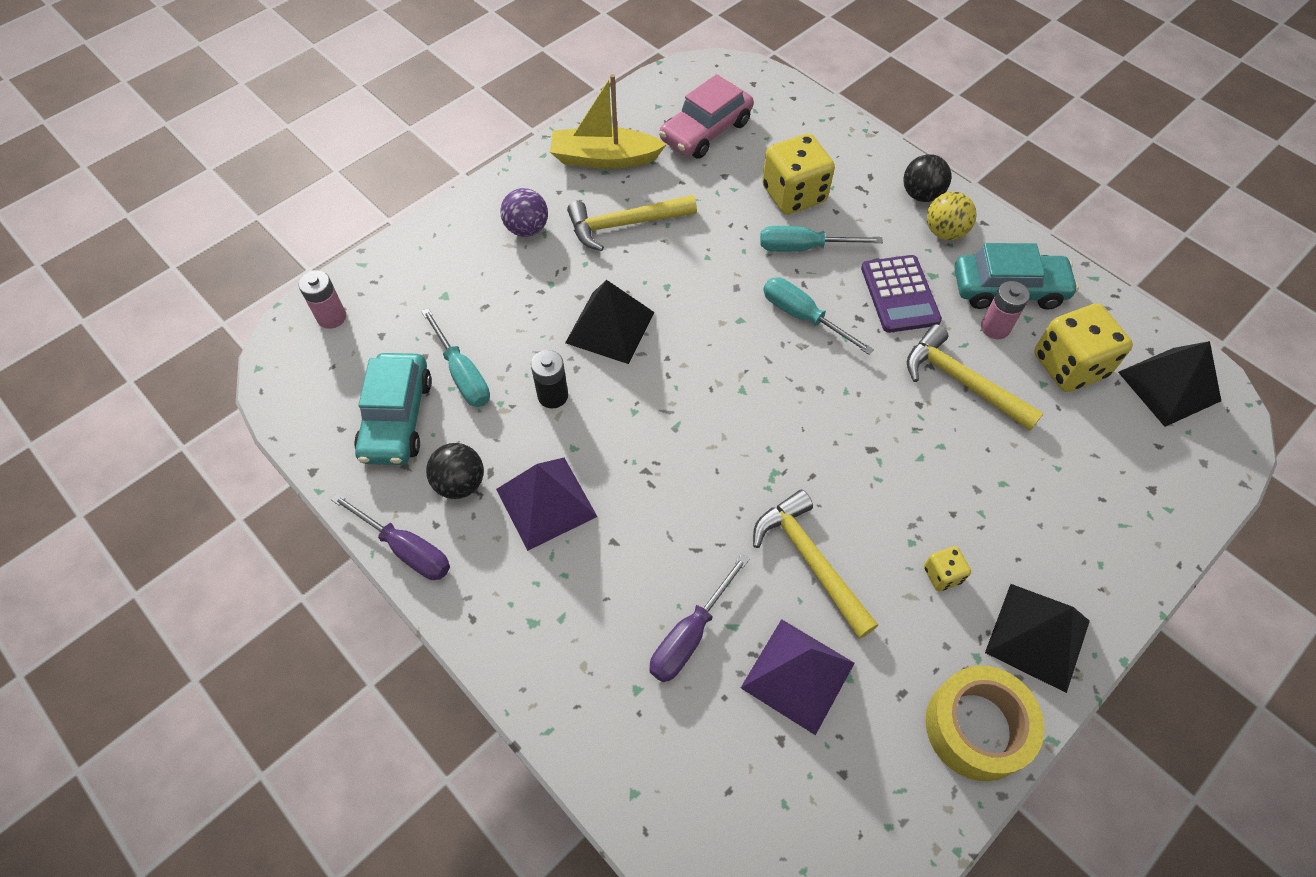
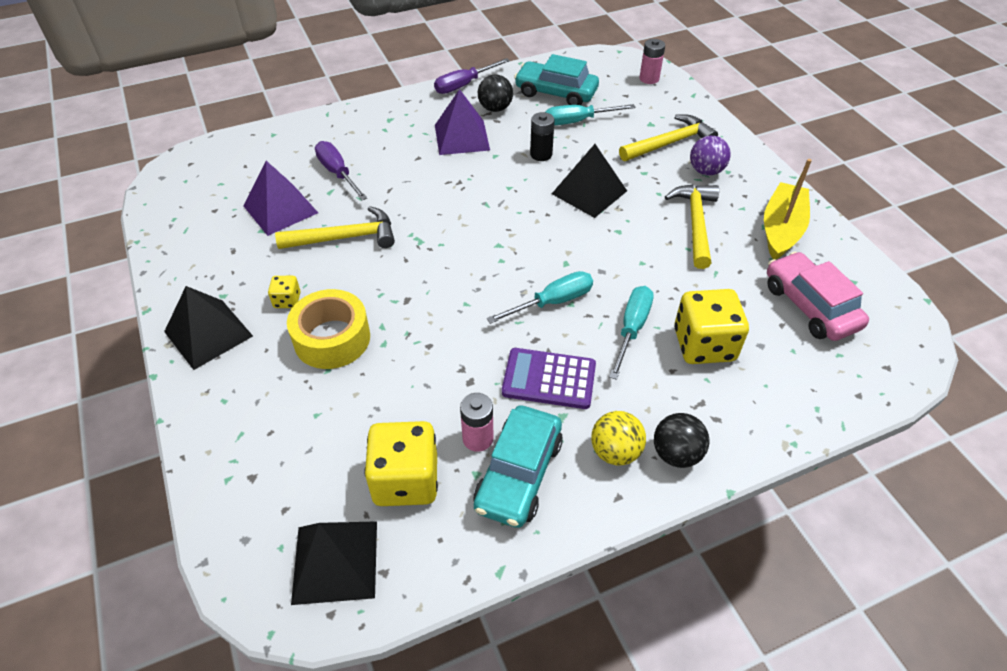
camera: 110 degrees right, 10 degrees down
(962, 382) = (433, 384): yellow hammer -> yellow hammer (669, 143)
(976, 727) = (185, 276): yellow tape -> yellow tape (332, 338)

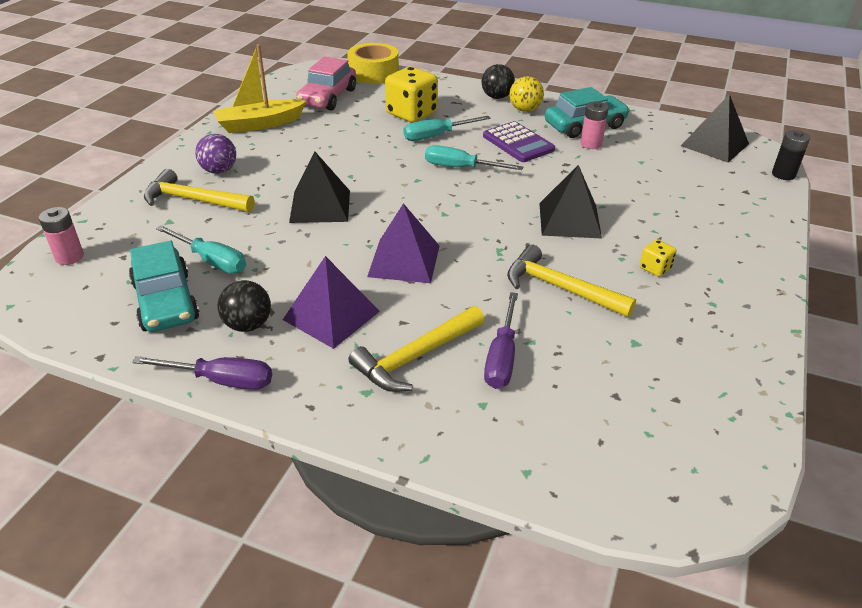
camera: 135 degrees left, 10 degrees down
(208, 333) = (740, 280): black pyramid -> black pyramid (569, 220)
(280, 209) = (599, 353): purple pyramid -> purple pyramid (404, 261)
(332, 338) = (638, 226): yellow tape -> yellow tape (373, 73)
(406, 480) = (650, 150): yellow dice -> none
(541, 154) = (297, 253): black battery -> black battery (783, 174)
(695, 224) = (297, 152): yellow hammer -> yellow hammer (416, 357)

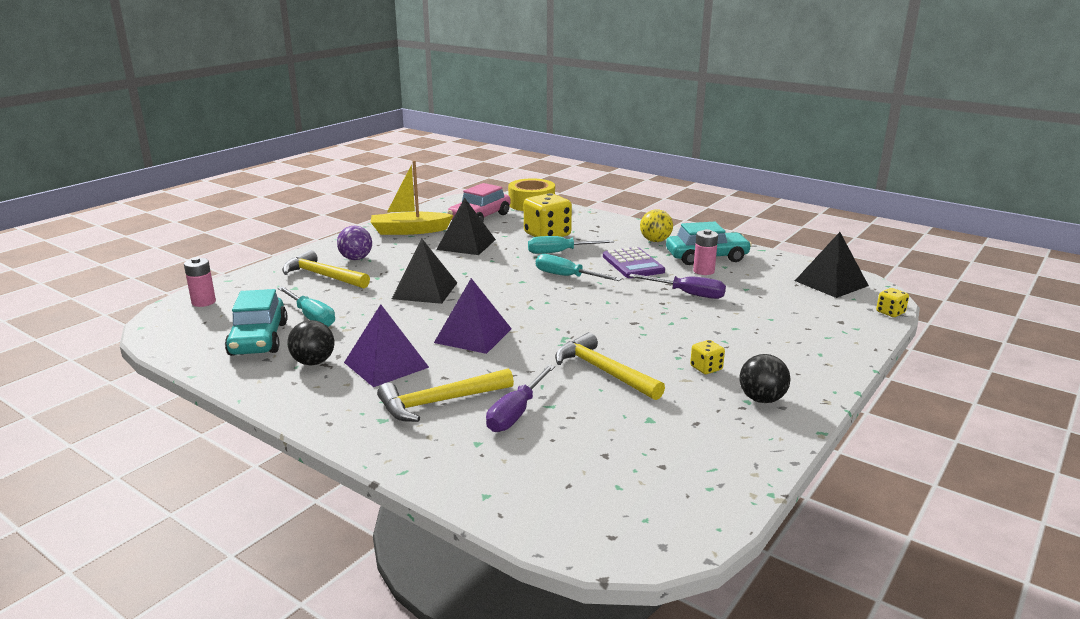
camera: 15 degrees right, 15 degrees down
(221, 380) = (269, 395): purple screwdriver -> purple screwdriver (687, 294)
(497, 97) = (634, 229): black ball -> black ball (761, 399)
(569, 220) = (645, 324): black pyramid -> black pyramid (466, 244)
(783, 174) = (890, 312): black battery -> yellow dice

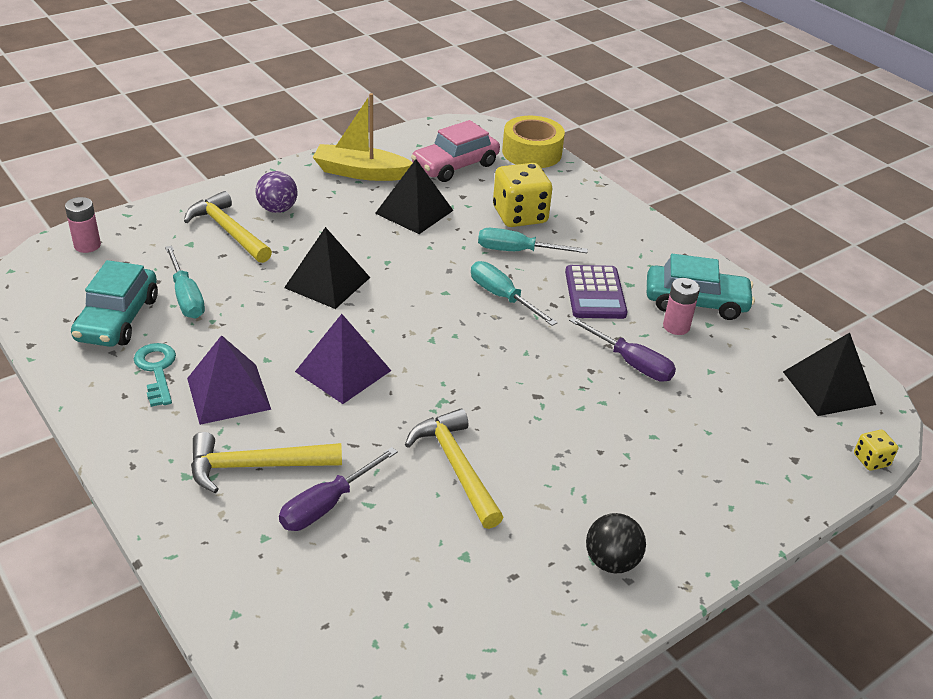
camera: 15 degrees right, 15 degrees up
(313, 362) = (156, 370): black ball -> turquoise key
(655, 241) = (648, 256): yellow ball -> none
(706, 368) = (577, 494): yellow dice -> none

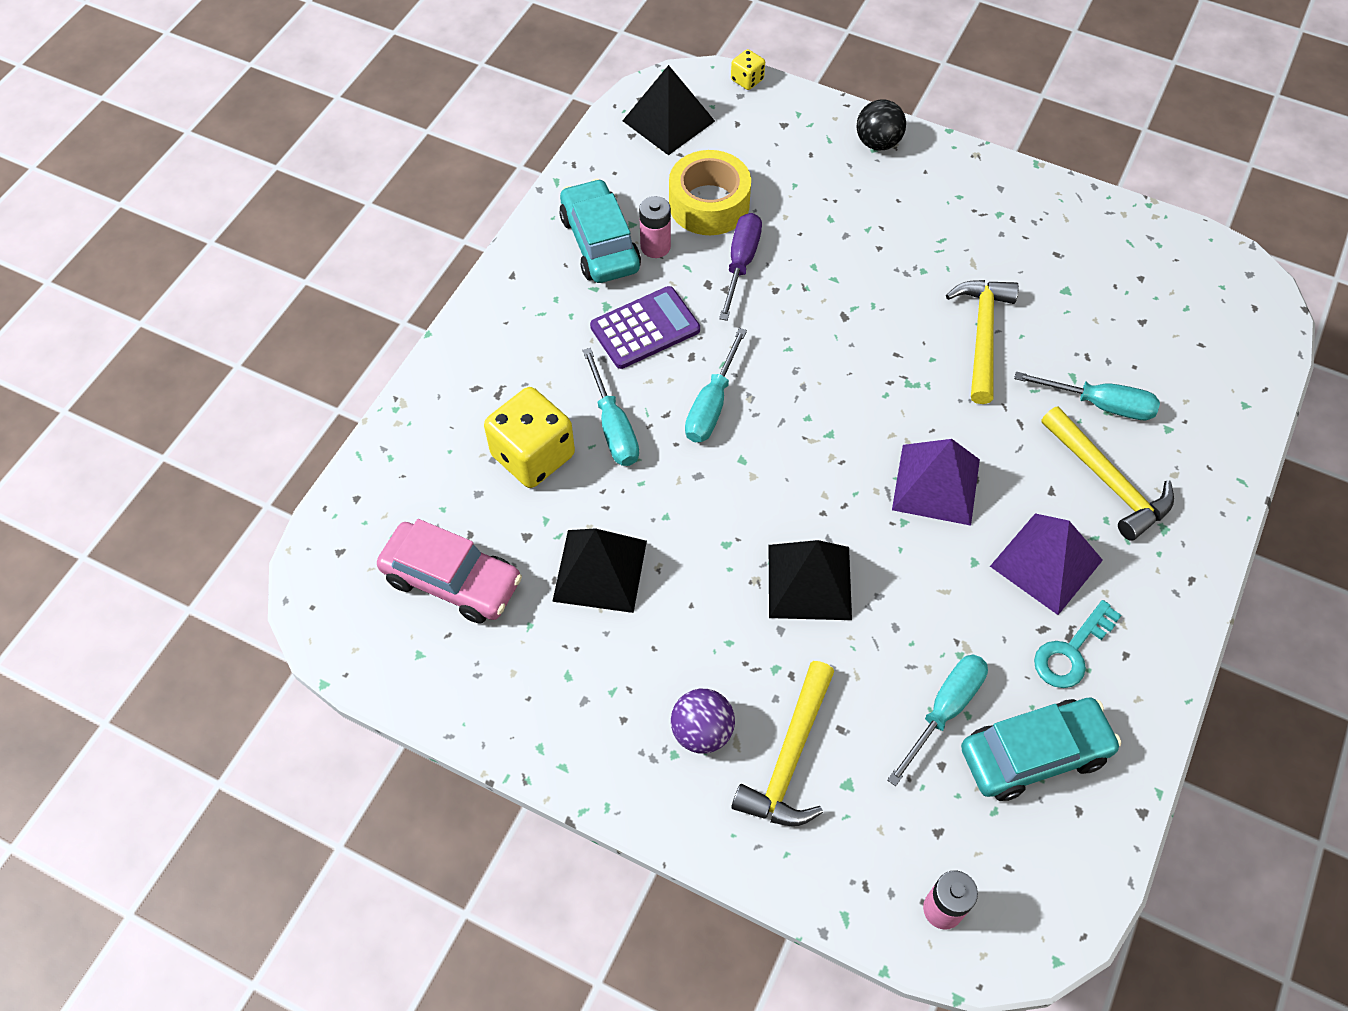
camera: 115 degrees left, 20 degrees up
(327, 505) = (1100, 404): purple screwdriver -> turquoise screwdriver
(360, 172) = (544, 685): yellow boat -> none
(456, 467) = (982, 336): yellow hammer -> yellow hammer turned 150 degrees clockwise
(532, 152) = (359, 507): yellow tape -> yellow tape (709, 204)
(611, 561) = (992, 202): black ball -> black ball (878, 143)

